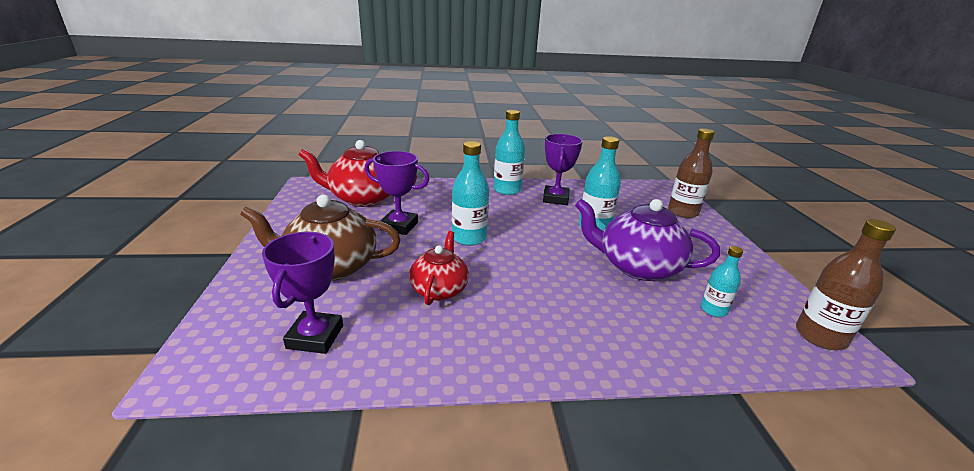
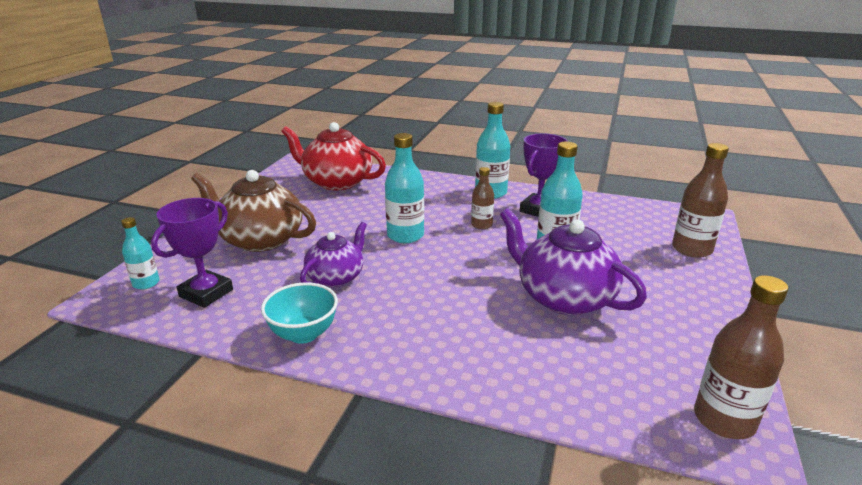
camera: 25 degrees right, 0 degrees up
(399, 226) = (348, 213): purple trophy -> none
(439, 289) = (336, 277): red teapot -> purple teapot
(456, 354) = (303, 334): none -> turquoise bowl
(523, 218) = (481, 225): none -> brown bottle
(713, 310) = (610, 360): turquoise bottle -> turquoise bottle (146, 283)

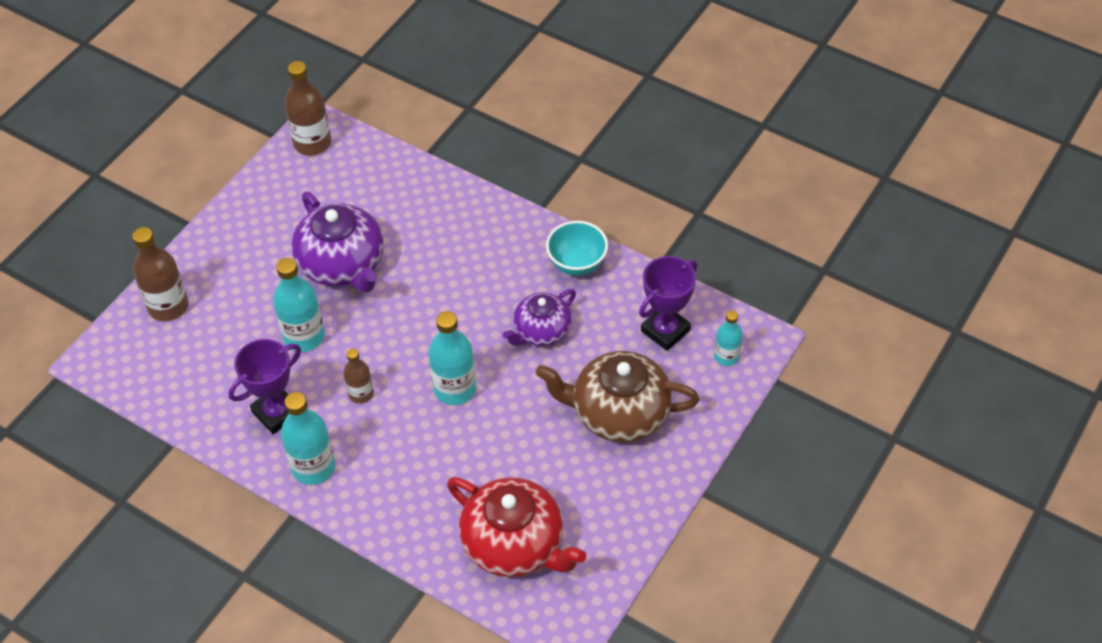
camera: 165 degrees left, 25 degrees up
(260, 239) = (618, 413): brown teapot -> brown teapot turned 150 degrees clockwise

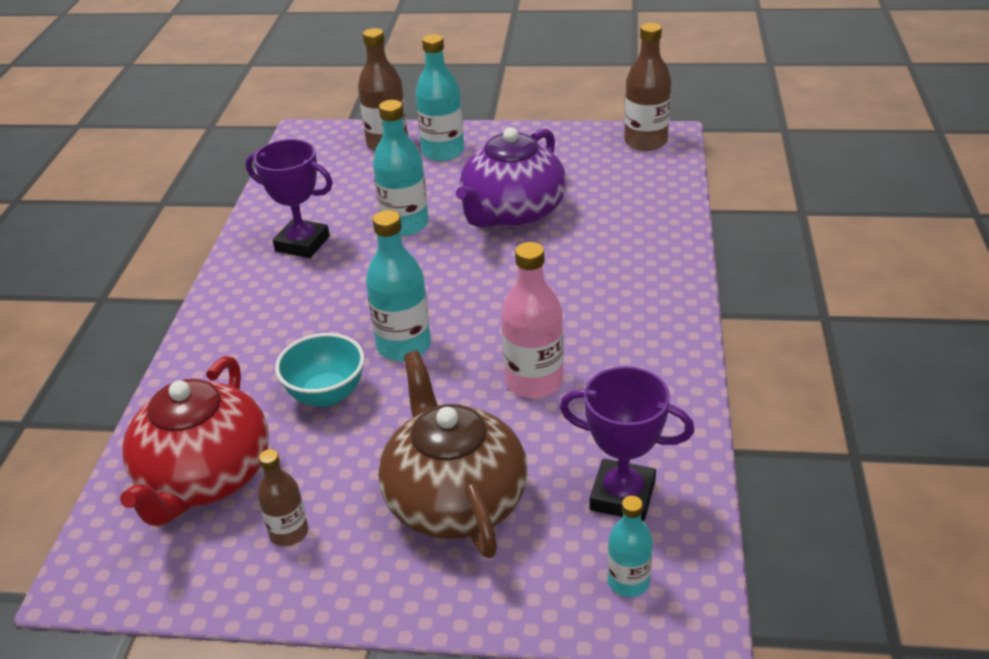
camera: 65 degrees right, 15 degrees down
(313, 467) = (247, 290): turquoise bottle -> turquoise bottle (443, 152)
(361, 393) = (357, 285): brown bottle -> brown bottle (289, 532)
(541, 331) = (534, 382): purple teapot -> pink bottle
(577, 264) = (660, 373): turquoise bowl -> turquoise bowl (326, 395)

